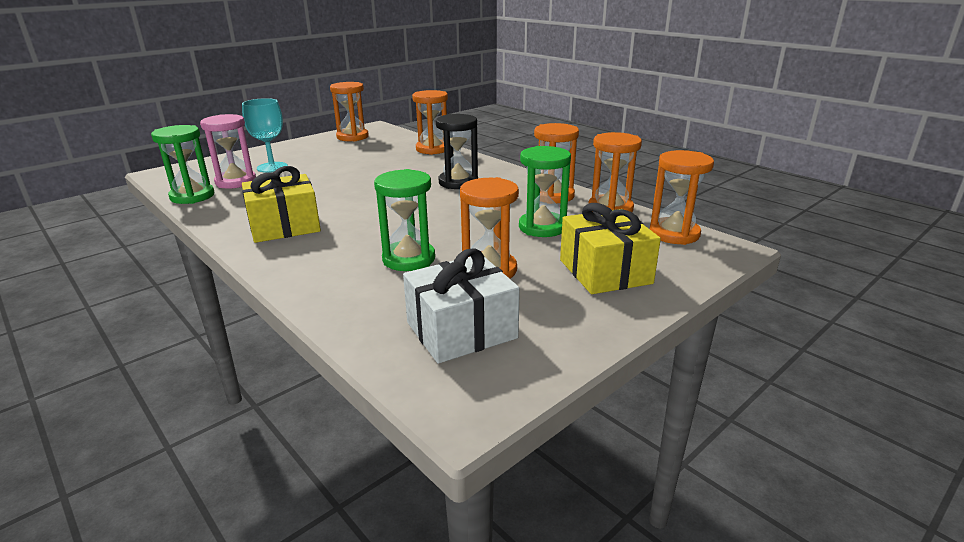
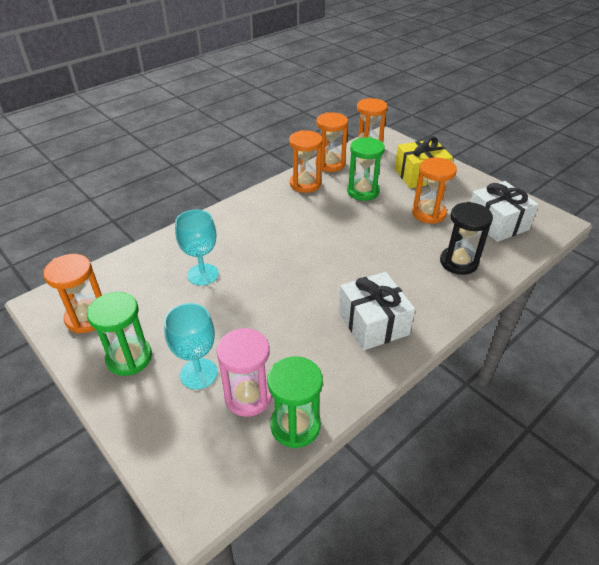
camera: 90 degrees left, 15 degrees up
(284, 226) = (373, 323): yellow gift -> white gift
(390, 162) = (203, 274): none -> turquoise goblet
(409, 259) = (420, 246): green hourglass -> green hourglass (129, 358)
(432, 149) = (166, 247): orange hourglass -> none
(458, 182) = (271, 228): black hourglass -> black hourglass (458, 262)

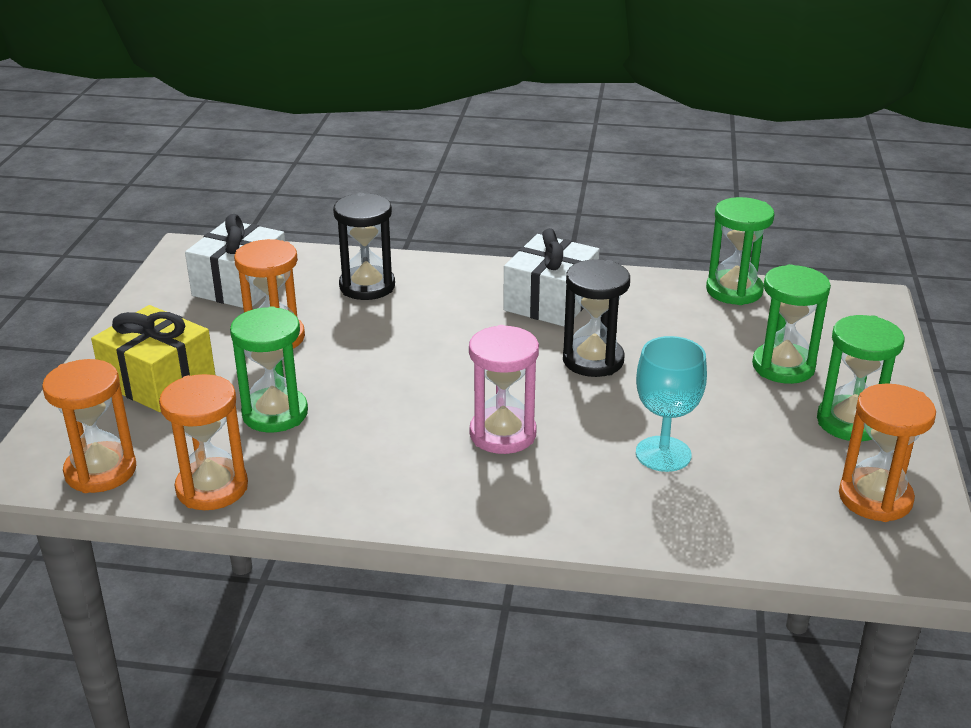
camera: 130 degrees left, 10 degrees down
(198, 373) = (783, 367): turquoise goblet -> green hourglass
(248, 396) = (752, 326): pink hourglass -> pink hourglass (503, 434)
(296, 300) = (593, 360): none -> black hourglass
(305, 184) = (316, 482): orange hourglass -> none

